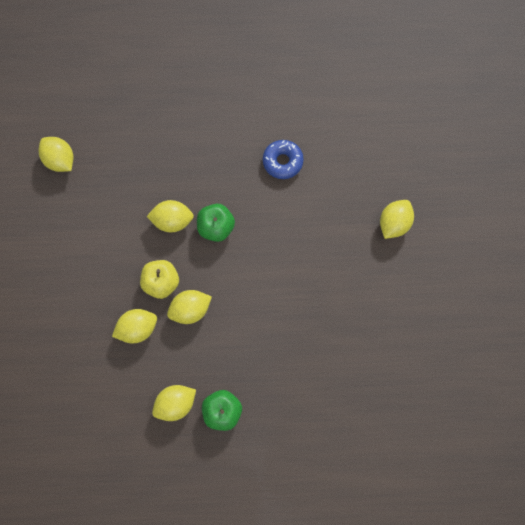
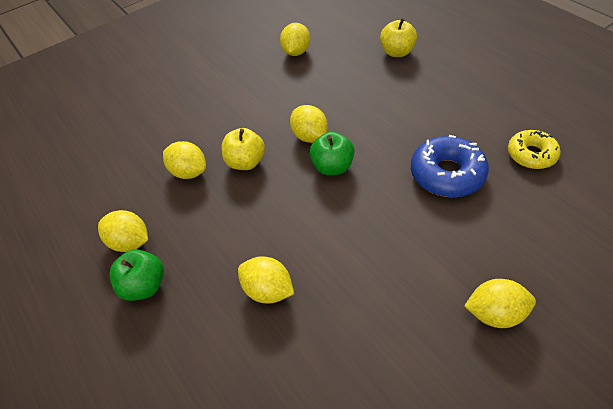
camera: 60 degrees right, 25 degrees down
(132, 86) = (397, 52): none -> yellow apple
(190, 310) = (235, 197): yellow lemon -> yellow lemon (268, 291)
(282, 161) = (447, 174): blue donut -> blue donut, size x1.50
(309, 97) = (531, 155): none -> yellow donut

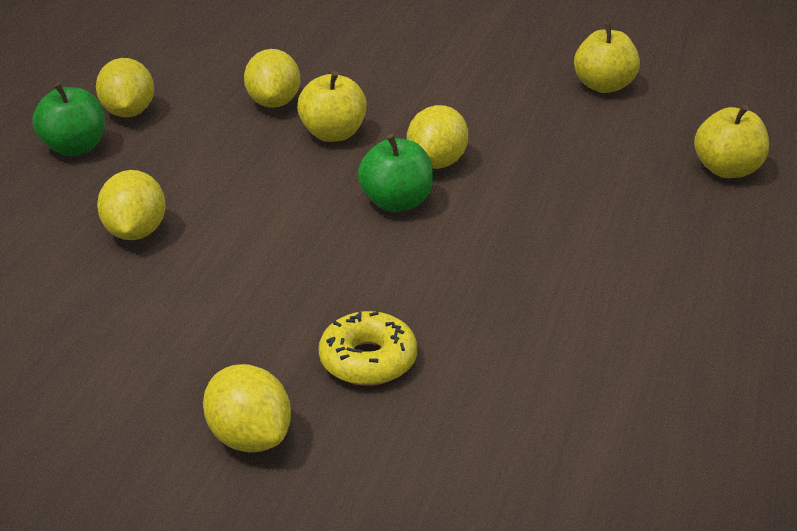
camera: 50 degrees right, 15 degrees down
(296, 52) = (604, 86): yellow lemon -> yellow apple
(447, 174) = (492, 309): blue donut -> none
(531, 155) = (637, 384): yellow donut -> yellow donut (368, 360)

